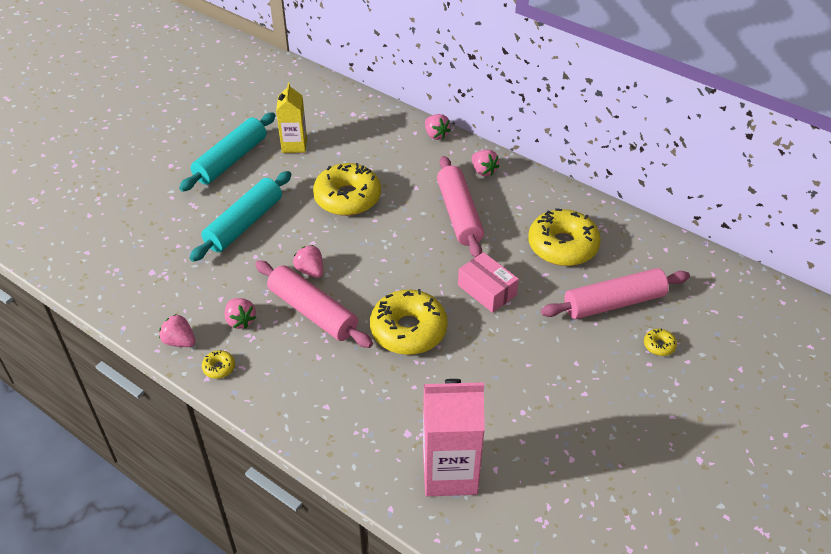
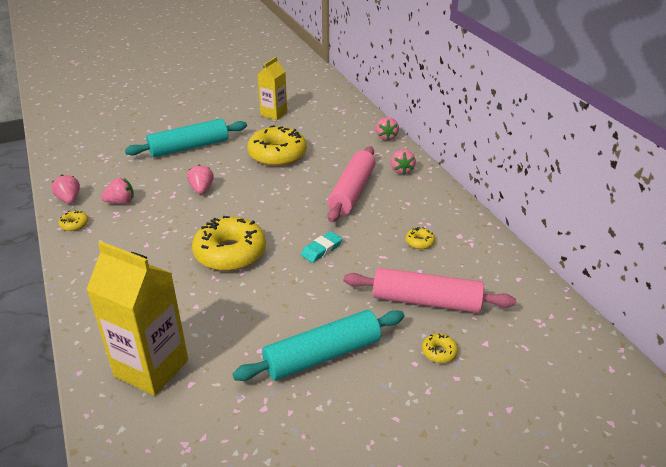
camera: 30 degrees right, 10 degrees down
(231, 160) = (222, 110): turquoise rolling pin -> turquoise rolling pin (322, 355)
(240, 321) = (121, 202): pink strawberry -> pink strawberry turned 105 degrees counterclockwise
(312, 312) = (174, 215): pink rolling pin -> none
(450, 472) = (151, 368): pink carton -> yellow carton
(487, 290) = (321, 249): pink box -> turquoise eraser
(562, 246) = (419, 242): yellow donut -> yellow donut, size x0.41

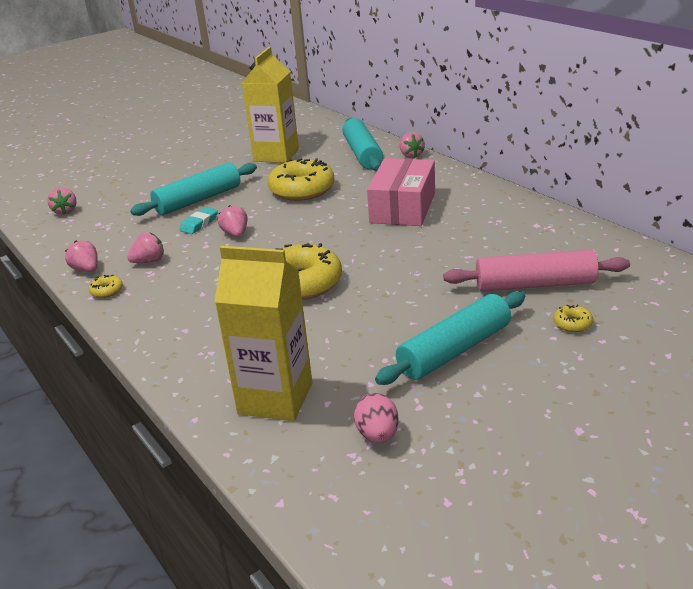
camera: 10 degrees left, 5 degrees down
(215, 428) = (377, 435): none -> pink egg
(274, 114) = (276, 155): yellow carton -> yellow carton, size x1.61
(321, 249) = (400, 262): turquoise eraser -> turquoise eraser (199, 224)
(345, 127) = (362, 154): none -> turquoise rolling pin
(352, 192) = (403, 208): pink rolling pin -> pink box
(401, 170) = (444, 181): pink strawberry -> pink strawberry (65, 211)
(419, 242) = (499, 237): yellow donut -> none

